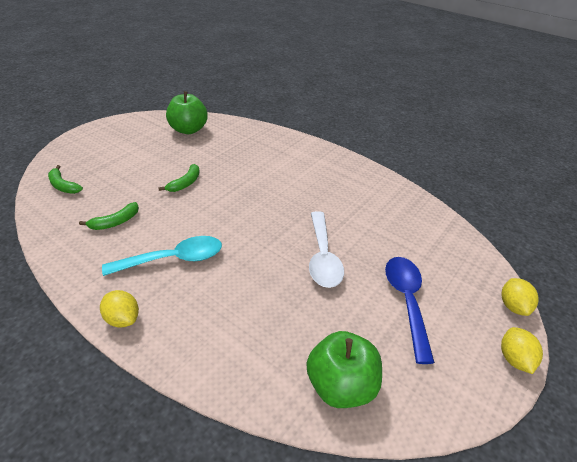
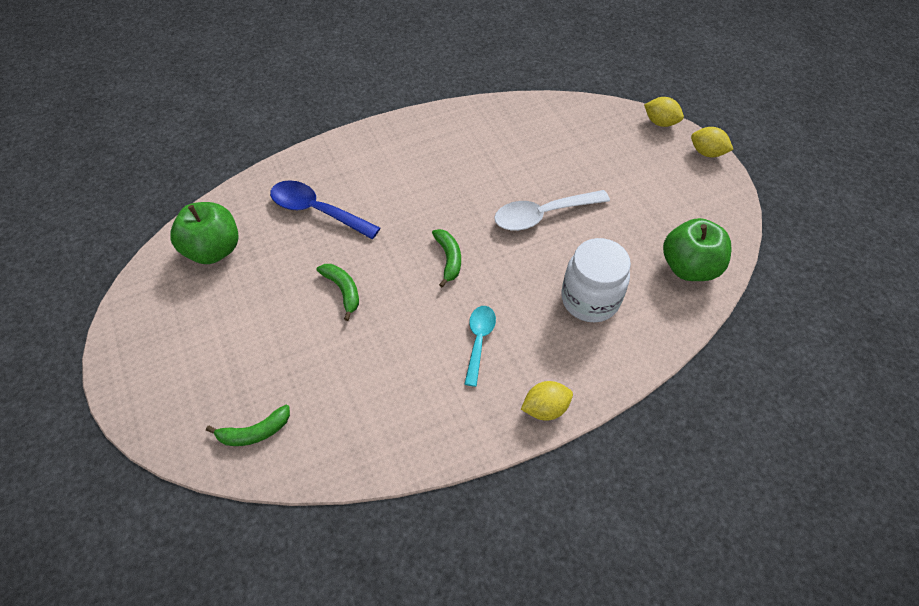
camera: 60 degrees left, 15 degrees up
(115, 222) = (378, 384): green banana -> green banana (449, 259)
(173, 259) = (479, 341): turquoise spoon -> turquoise spoon, size x0.65
(251, 315) = (590, 299): none -> white jar
(323, 257) = (542, 215): white spoon -> white spoon turned 135 degrees clockwise
(406, 301) = (625, 184): blue spoon -> blue spoon (317, 211)

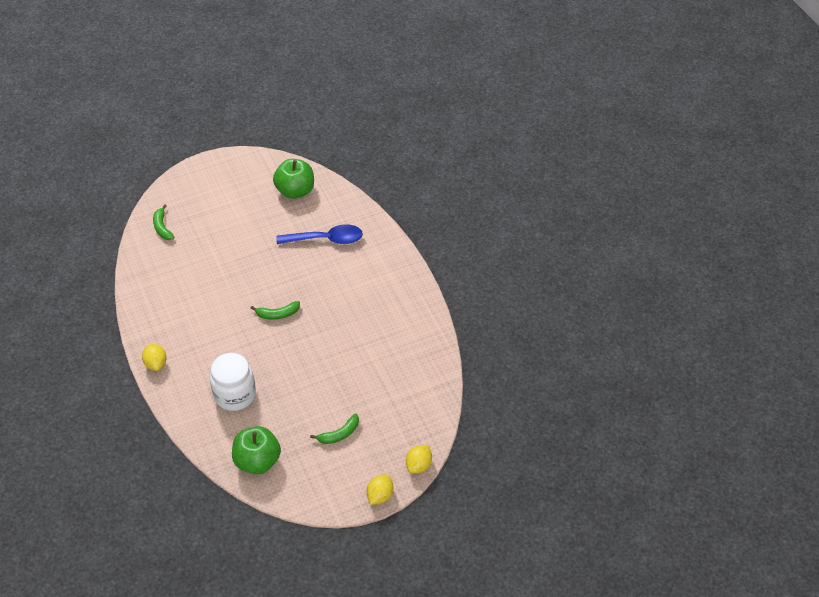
camera: 90 degrees right, 5 degrees down
(317, 211) = (326, 239): blue spoon -> blue spoon turned 60 degrees clockwise
(343, 290) = (256, 259): green banana -> green banana (339, 434)
(479, 341) = (209, 330): turquoise spoon -> none
(542, 215) = (315, 371): white spoon -> none

